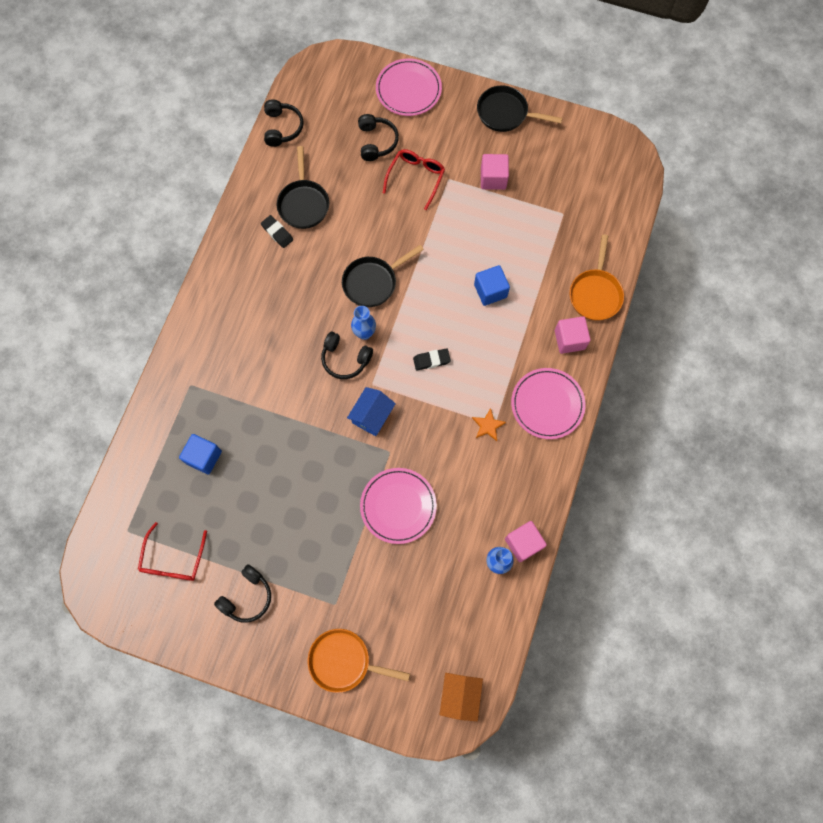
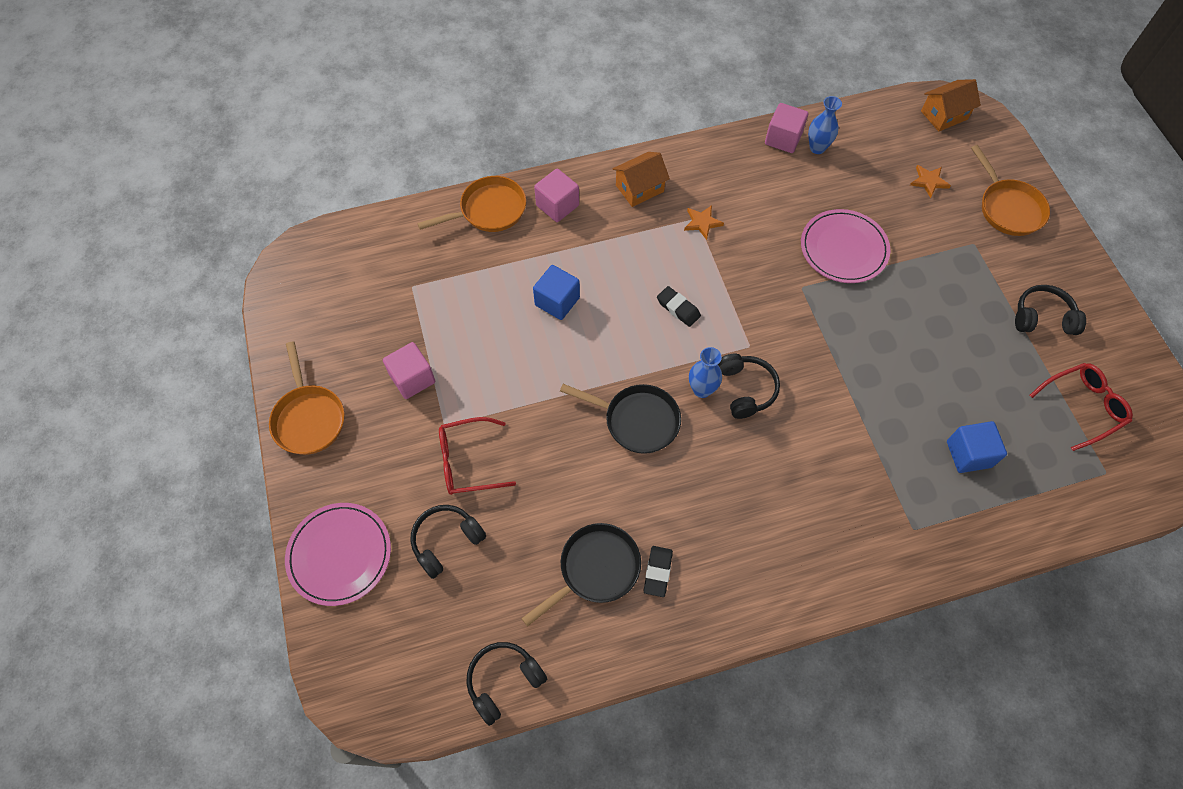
camera: 125 degrees left, 10 degrees down
(372, 416) = (781, 325): blue house -> none
(408, 621) = (929, 181): none -> orange star
(505, 113) = (309, 418): black pan -> orange pan
(547, 404) = (639, 188): pink plate -> orange house

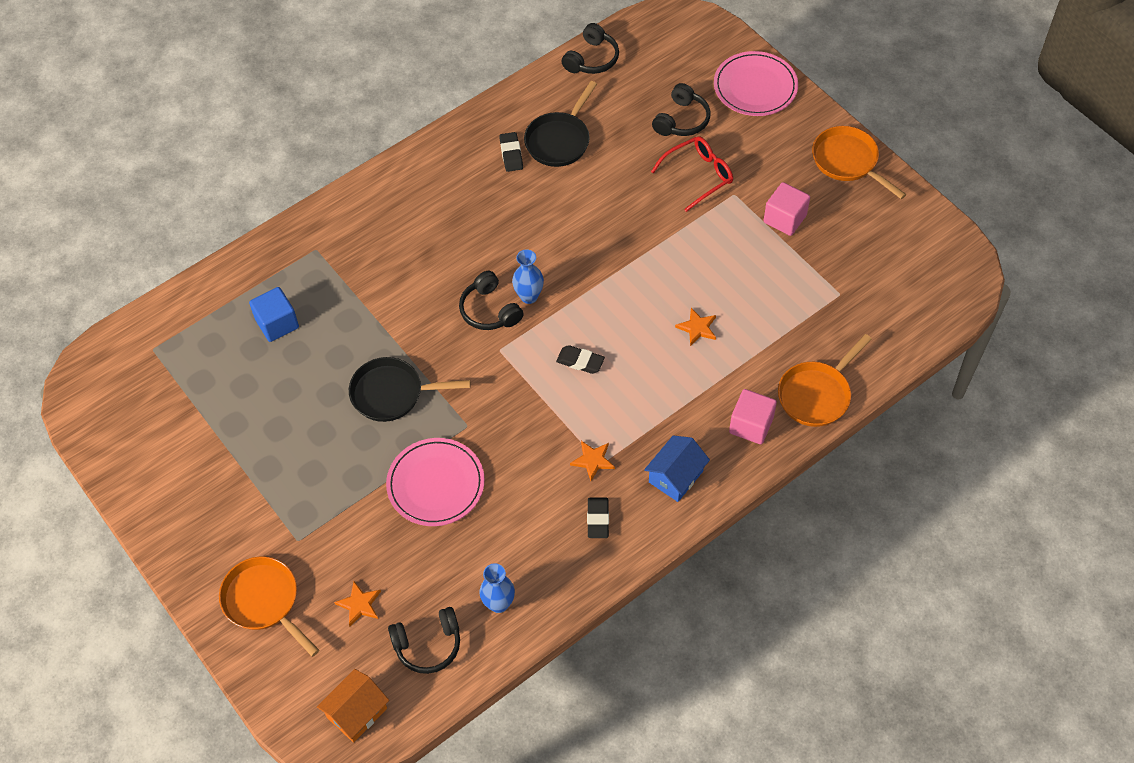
camera: 160 degrees right, 5 degrees down
(557, 301) = (697, 328): blue cube -> orange star
(637, 420) = (575, 252): black pan -> black pan (392, 393)
(639, 188) = (676, 477): orange house -> blue house
(717, 179) = (598, 519): none -> black eraser
(783, 139) = (542, 602): pink cube -> none
(1042, 317) = (217, 479): black headphones -> black headphones (428, 645)
(1083, 406) = (174, 402): red glasses -> none

